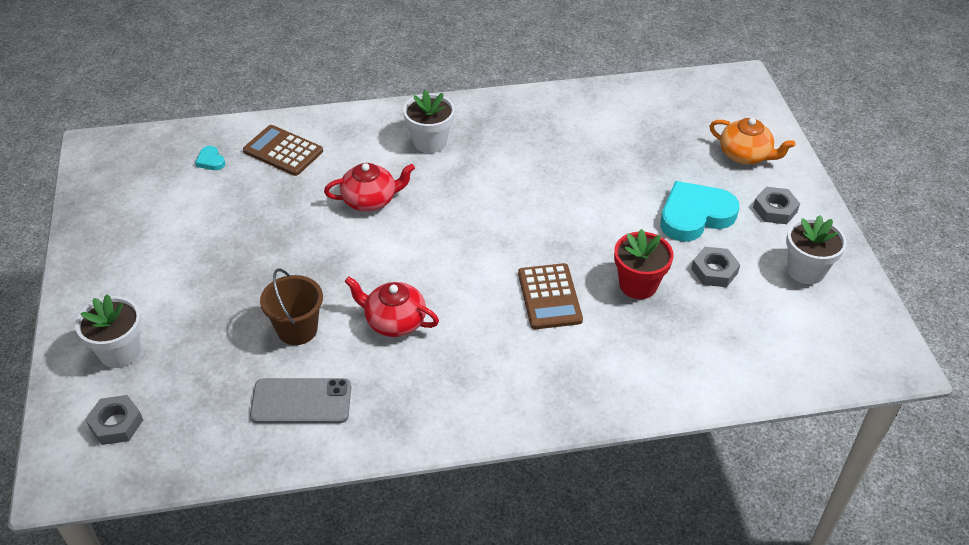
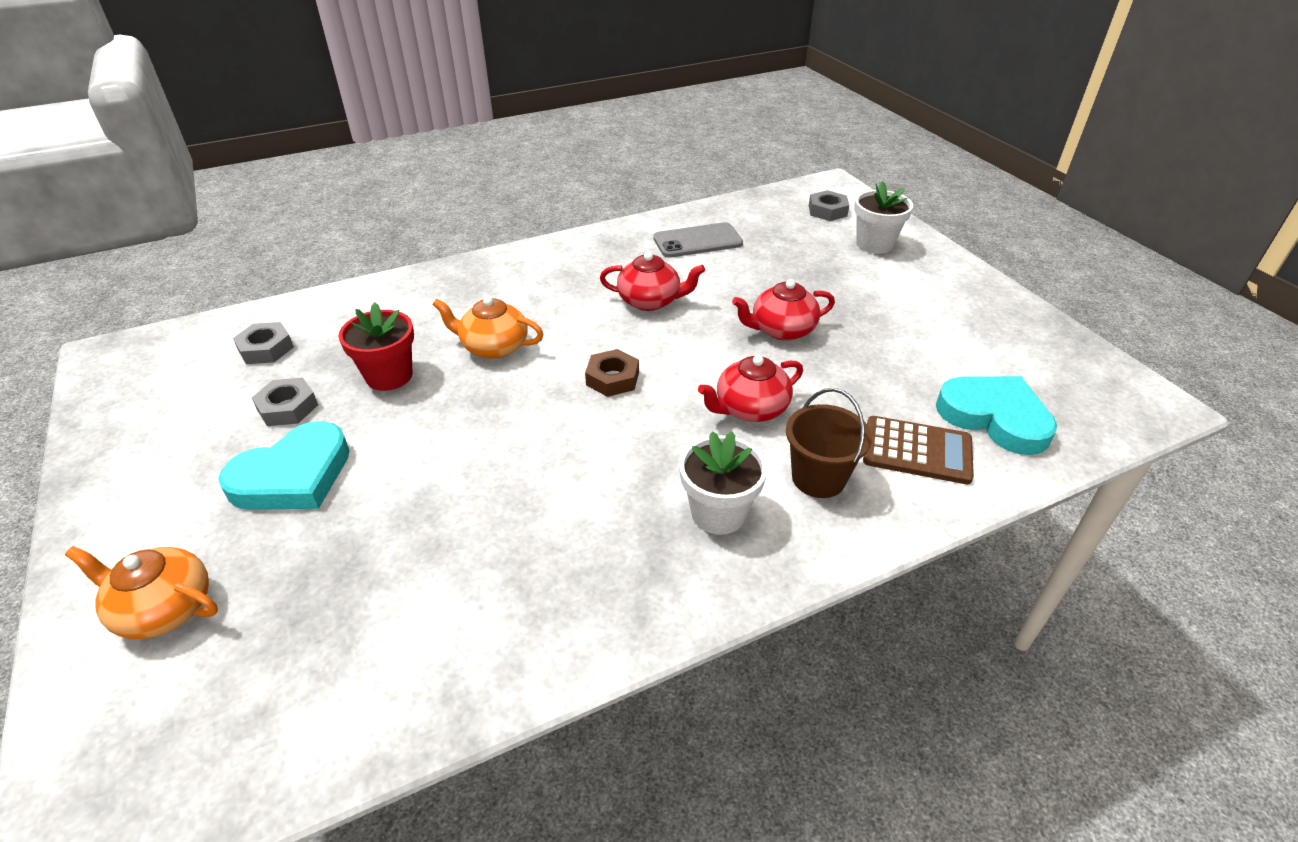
camera: 165 degrees right, 5 degrees down
(211, 161) = (994, 417): turquoise heart -> turquoise heart, size x2.40
(297, 329) = (738, 281): brown bucket -> brown bucket (818, 478)
(298, 262) = (781, 330): none -> red teapot
(459, 245) = (612, 378): none -> brown nut
(549, 297) = (493, 347): brown calculator -> orange teapot
(775, 209) = (160, 510): grey nut -> grey nut (266, 349)
(805, 270) = (160, 430): white flower pot -> none

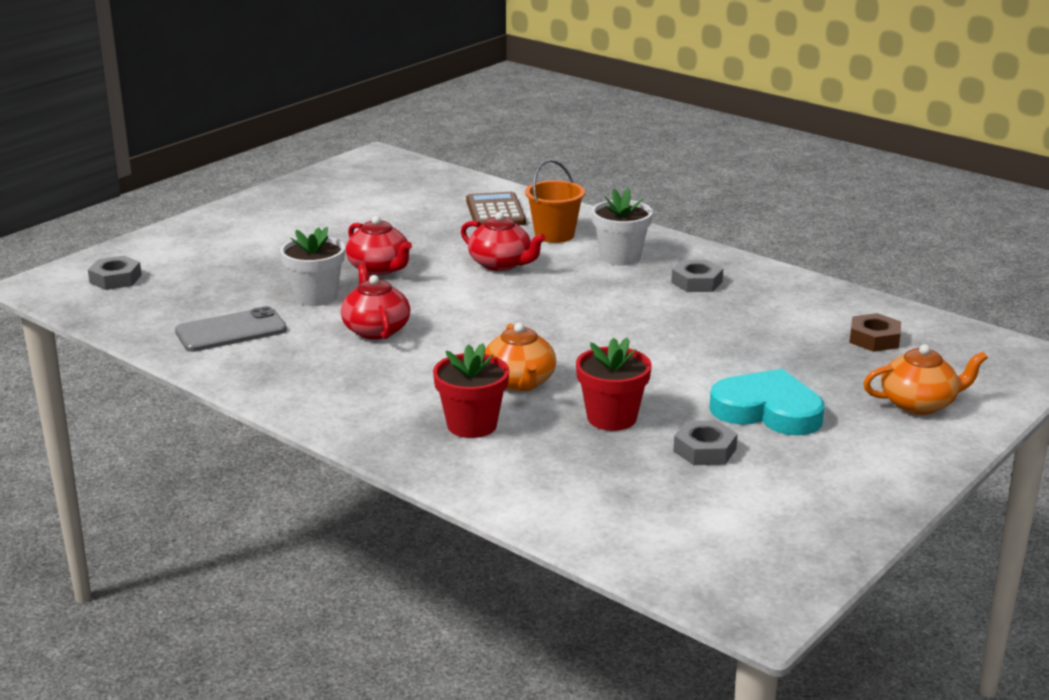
camera: 115 degrees left, 15 degrees down
(164, 609) = (919, 404): orange teapot -> orange teapot turned 90 degrees counterclockwise
(266, 349) = (643, 506): grey nut -> grey nut (696, 282)
(454, 307) = (472, 425): none -> red flower pot
(612, 378) = (514, 319): brown nut -> brown nut (874, 339)
(697, 241) = (231, 331): grey phone -> grey phone turned 75 degrees counterclockwise
(818, 478) = (554, 235): brown bucket -> orange bucket
(874, 244) = (186, 251): white flower pot -> white flower pot (316, 296)
(994, 417) = (435, 194): turquoise heart -> none

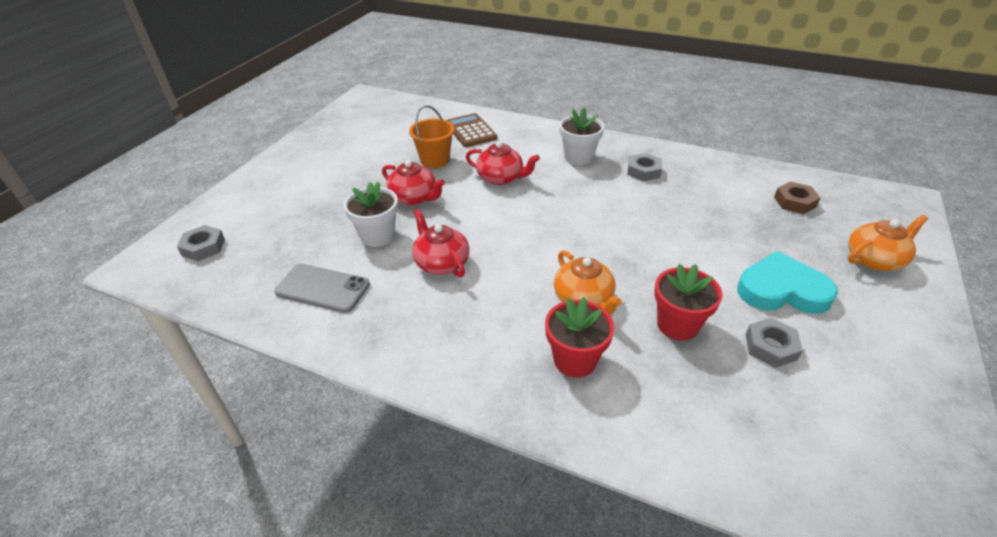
camera: 15 degrees left, 15 degrees up
(231, 331) = (322, 288): grey phone -> grey phone turned 60 degrees clockwise
(554, 235) = (522, 145): orange bucket -> orange bucket (435, 160)

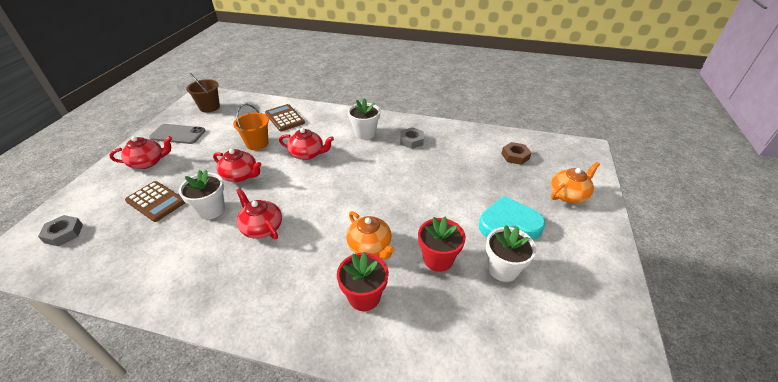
camera: 10 degrees left, 0 degrees up
(300, 173) = (148, 162): none -> red teapot
(310, 220) = (156, 201): none -> brown calculator
(322, 288) = (165, 259): grey phone -> grey phone (178, 134)
(374, 111) = (209, 107): none -> brown bucket
(770, 347) = (503, 269): grey nut -> white flower pot

